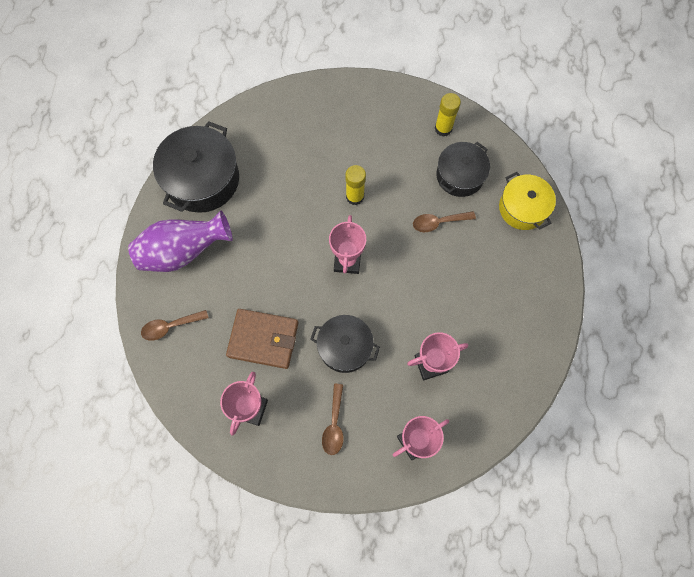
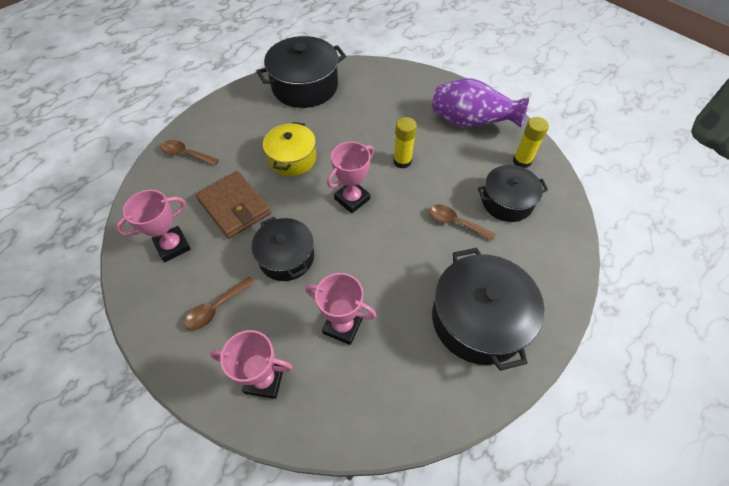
camera: 40 degrees right, 15 degrees down
(183, 252) = (246, 118): purple vase -> purple vase (470, 123)
(511, 287) = (478, 319): none -> black pot
(522, 208) = (547, 263): yellow pot -> yellow pot (292, 158)

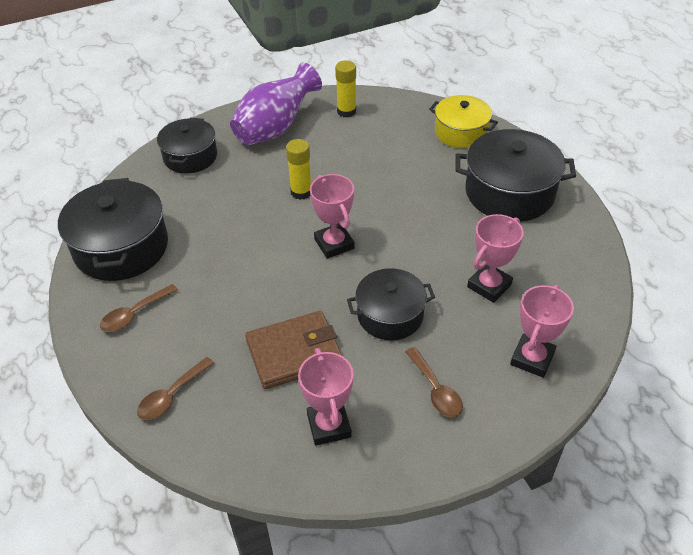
camera: 70 degrees left, 10 degrees down
(292, 158) = (244, 283): yellow pot -> yellow pot (461, 132)
(455, 222) = (400, 176): brown spoon -> brown spoon (135, 314)
(507, 202) = (390, 136): black pot -> black pot (190, 157)

